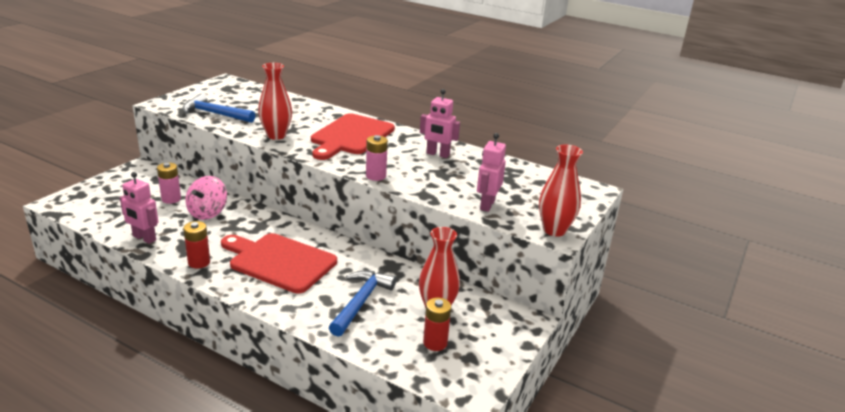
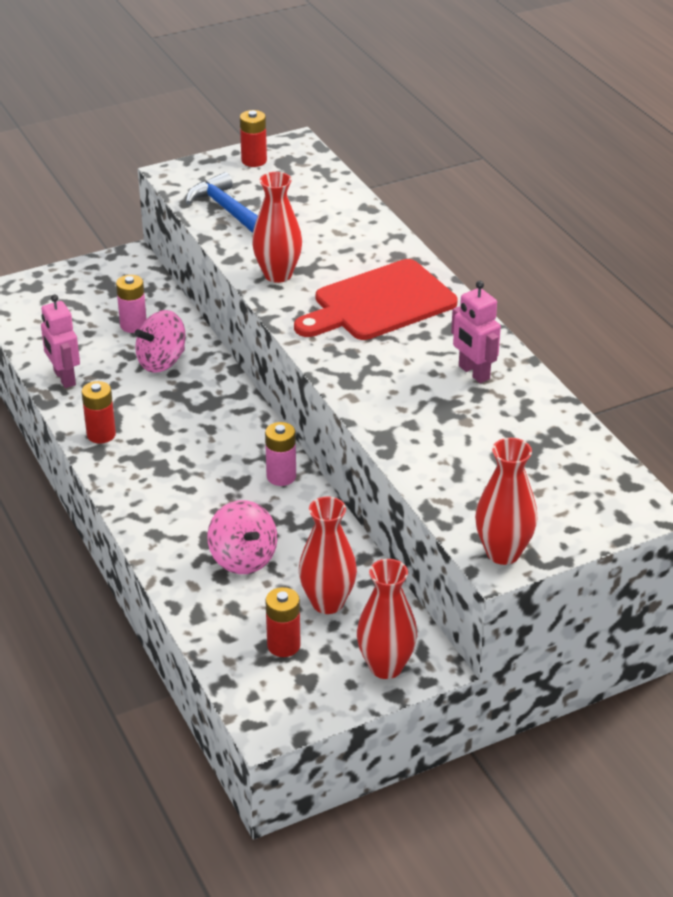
camera: 35 degrees right, 10 degrees up
(208, 90) = (254, 160): none -> red battery
(279, 261) = (193, 466): red cutting board -> none
(361, 302) = (243, 558): blue hammer -> pink spinning top
(376, 176) = (348, 386): pink battery -> pink battery (281, 476)
(487, 205) = (453, 482): pink robot -> none
(506, 331) = (386, 666): none -> red vase

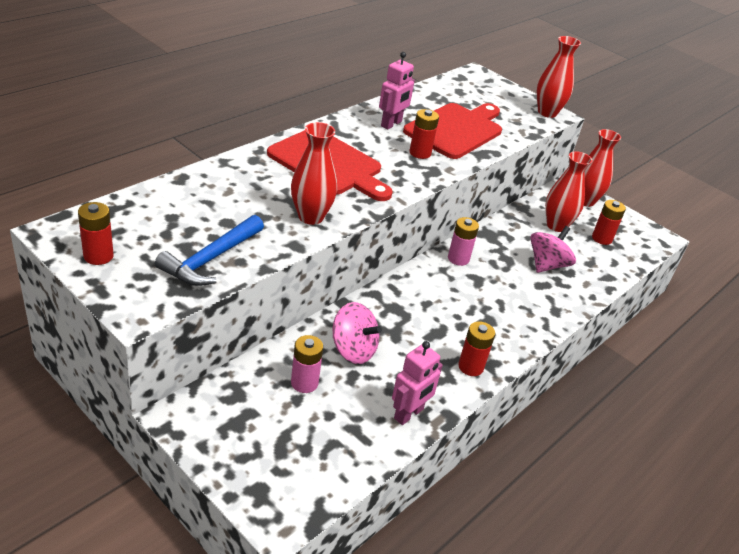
camera: 115 degrees left, 0 degrees up
(394, 381) = (420, 153): none -> red battery
(453, 430) = (456, 130): none -> red cutting board

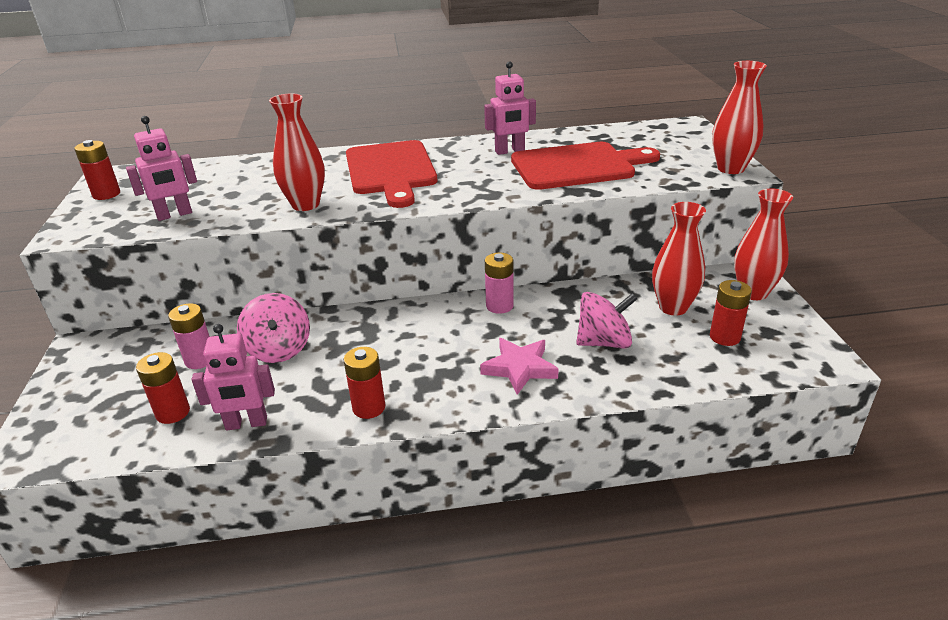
camera: 45 degrees right, 5 degrees down
(211, 259) = (174, 215): blue hammer -> pink robot
(420, 153) = (501, 178): red battery -> red battery (173, 412)
(523, 302) = (519, 368): none -> pink star

